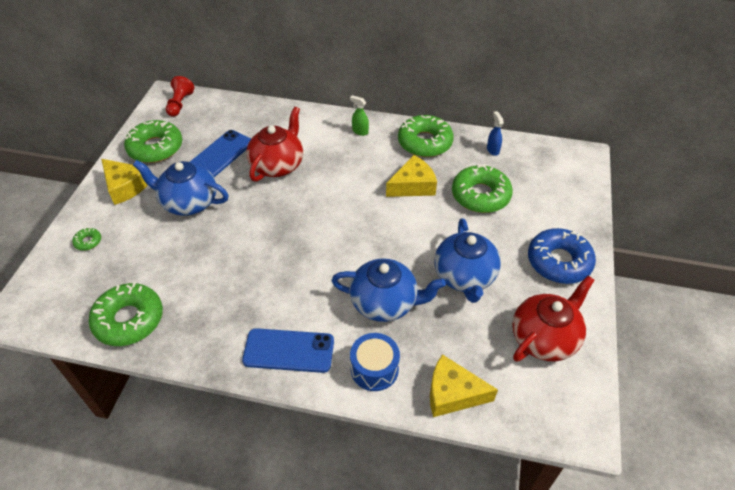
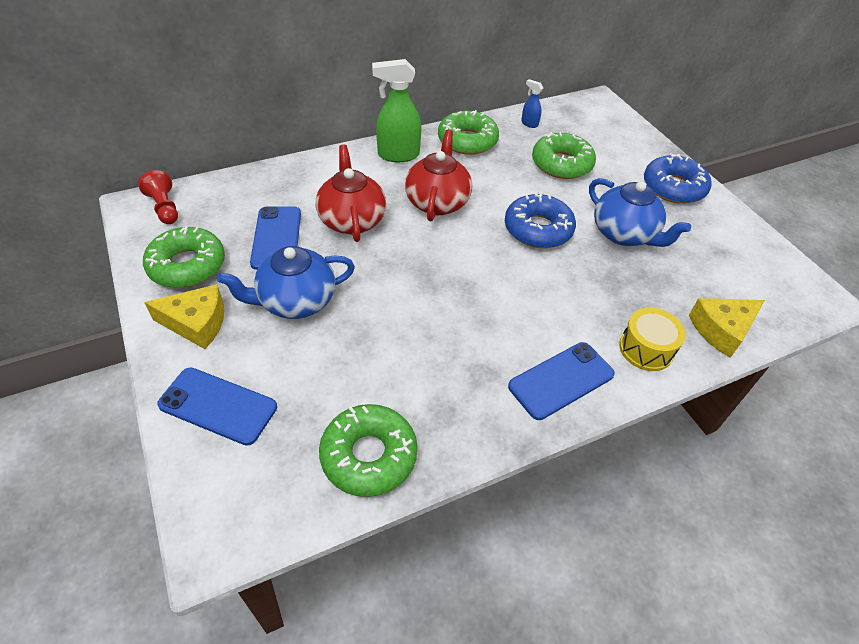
camera: 40 degrees left, 0 degrees up
(88, 242) = (218, 406): green donut -> blue phone
(360, 131) = (398, 155): green spray bottle -> green spray bottle, size x2.04
(374, 369) = (646, 349): blue drum -> yellow drum
(385, 303) = (590, 290): blue teapot -> none
(399, 237) = (538, 229): none -> blue donut
(413, 186) = (499, 181): yellow cheese -> none
(544, 338) = (729, 249): red teapot -> red teapot (437, 202)

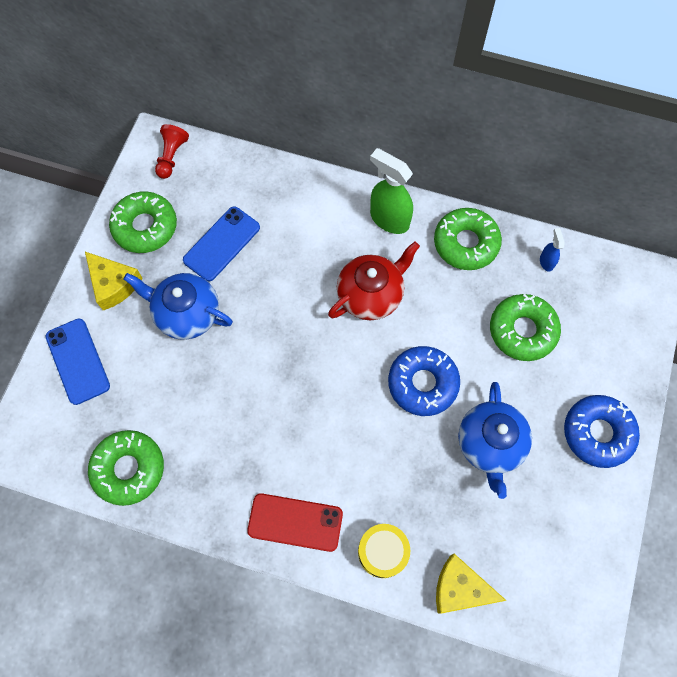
camera: 45 degrees right, 20 degrees up
(352, 220) = (289, 265): red teapot -> none
(561, 380) = (295, 522): blue phone -> red phone

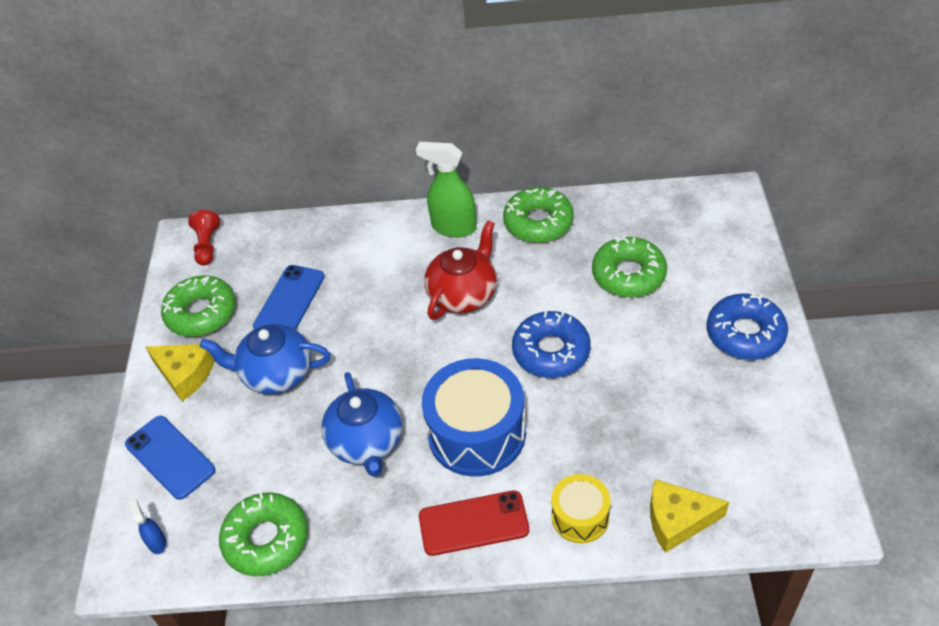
camera: 15 degrees left, 20 degrees down
(329, 439) = (476, 433): none -> blue drum
(490, 444) = (644, 380): blue teapot -> blue teapot (367, 442)
(546, 262) = (623, 212): blue spray bottle -> blue spray bottle (157, 542)

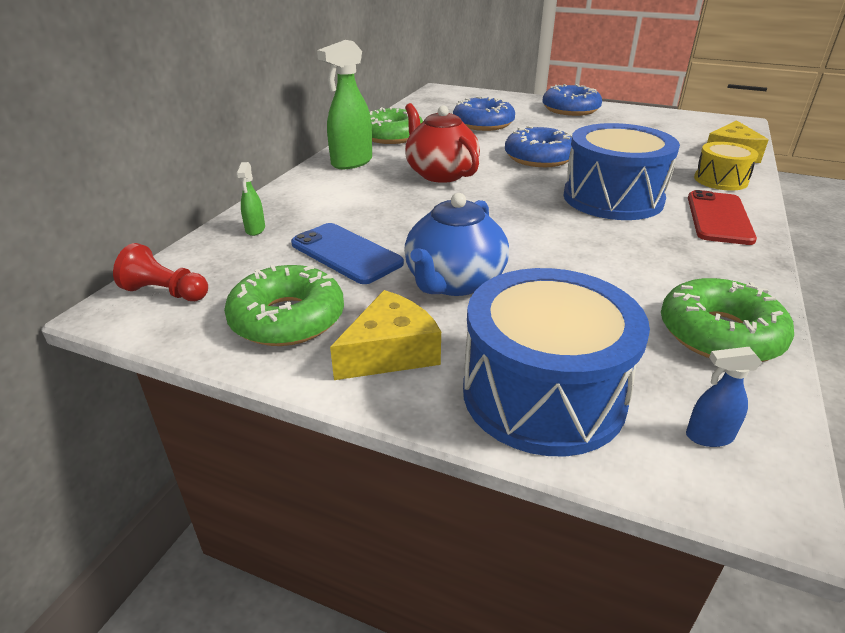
camera: 70 degrees left, 15 degrees down
(170, 457) = (543, 394): blue phone -> blue drum
(301, 238) = (255, 229): none -> green spray bottle
(367, 442) = (596, 247): blue teapot -> none
(628, 274) = (483, 123): green donut -> blue donut

